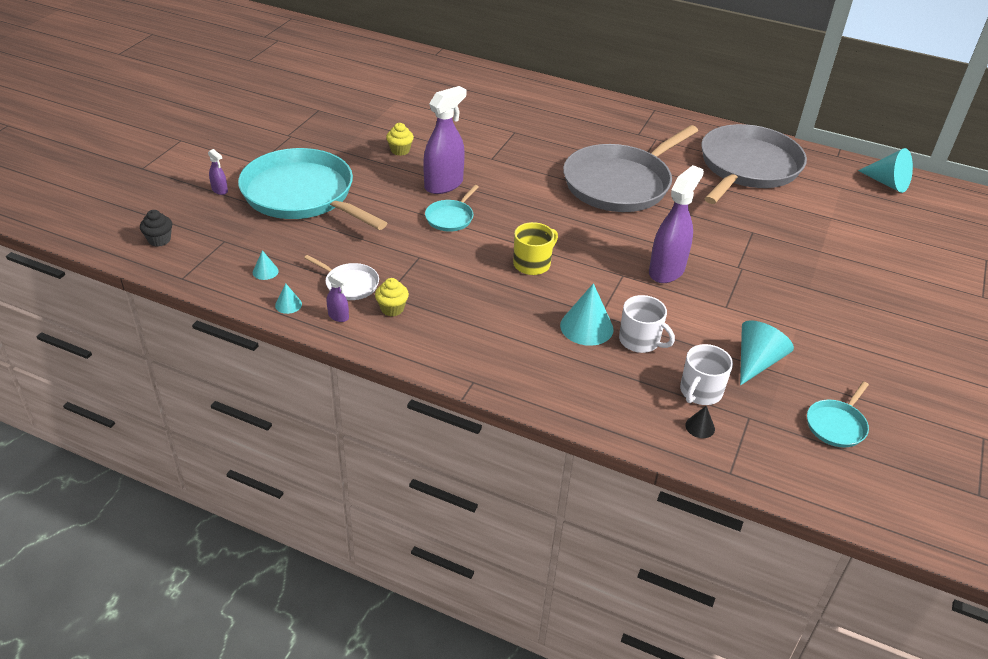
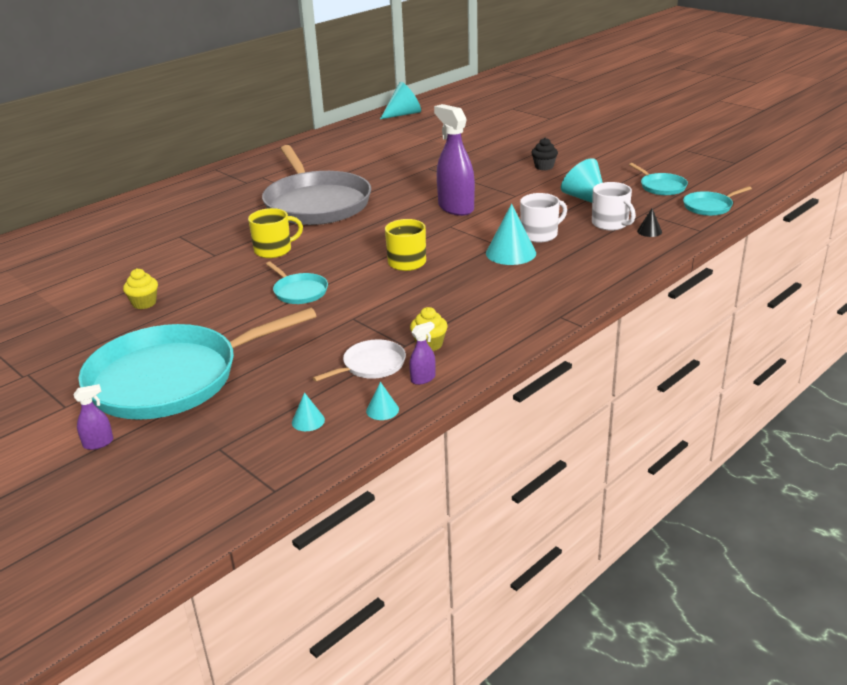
camera: 65 degrees left, 10 degrees down
(159, 240) = (171, 506): black cupcake -> black cupcake (544, 167)
(444, 184) = (236, 287): purple spray bottle -> none
(515, 185) = (274, 250): none -> yellow mug
(747, 167) = (340, 152): grey pan -> none
(806, 476) = (709, 206): none -> turquoise pan

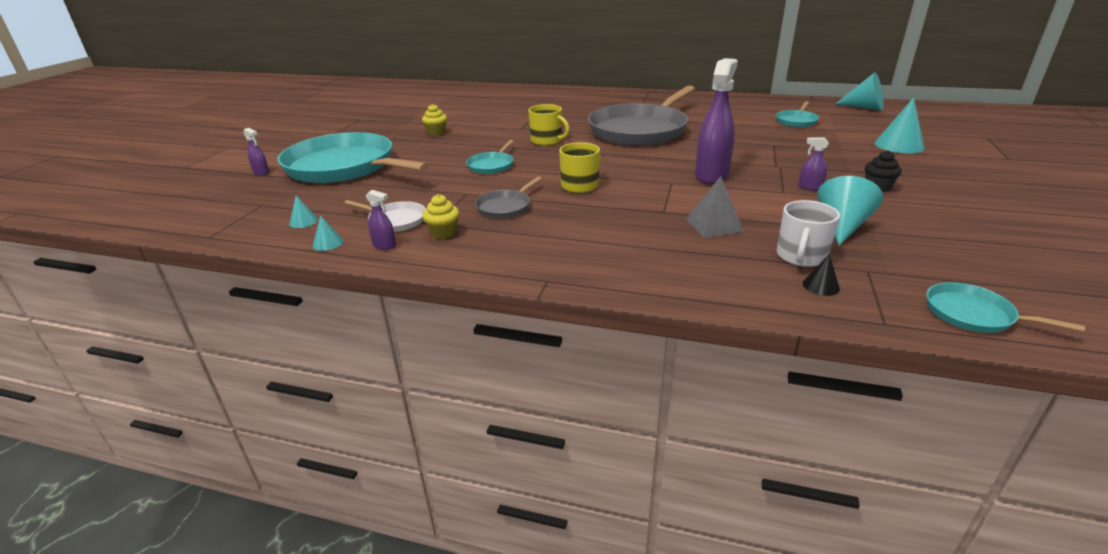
camera: 60 degrees right, 0 degrees up
(409, 305) = (505, 207): none -> grey pan
(511, 253) = (654, 222): turquoise cone -> turquoise cone (899, 145)
(519, 185) = (810, 187): none -> purple spray bottle
(540, 234) = (714, 225): white mug -> grey pyramid
(661, 187) = (965, 264): turquoise pan -> turquoise pan (796, 121)

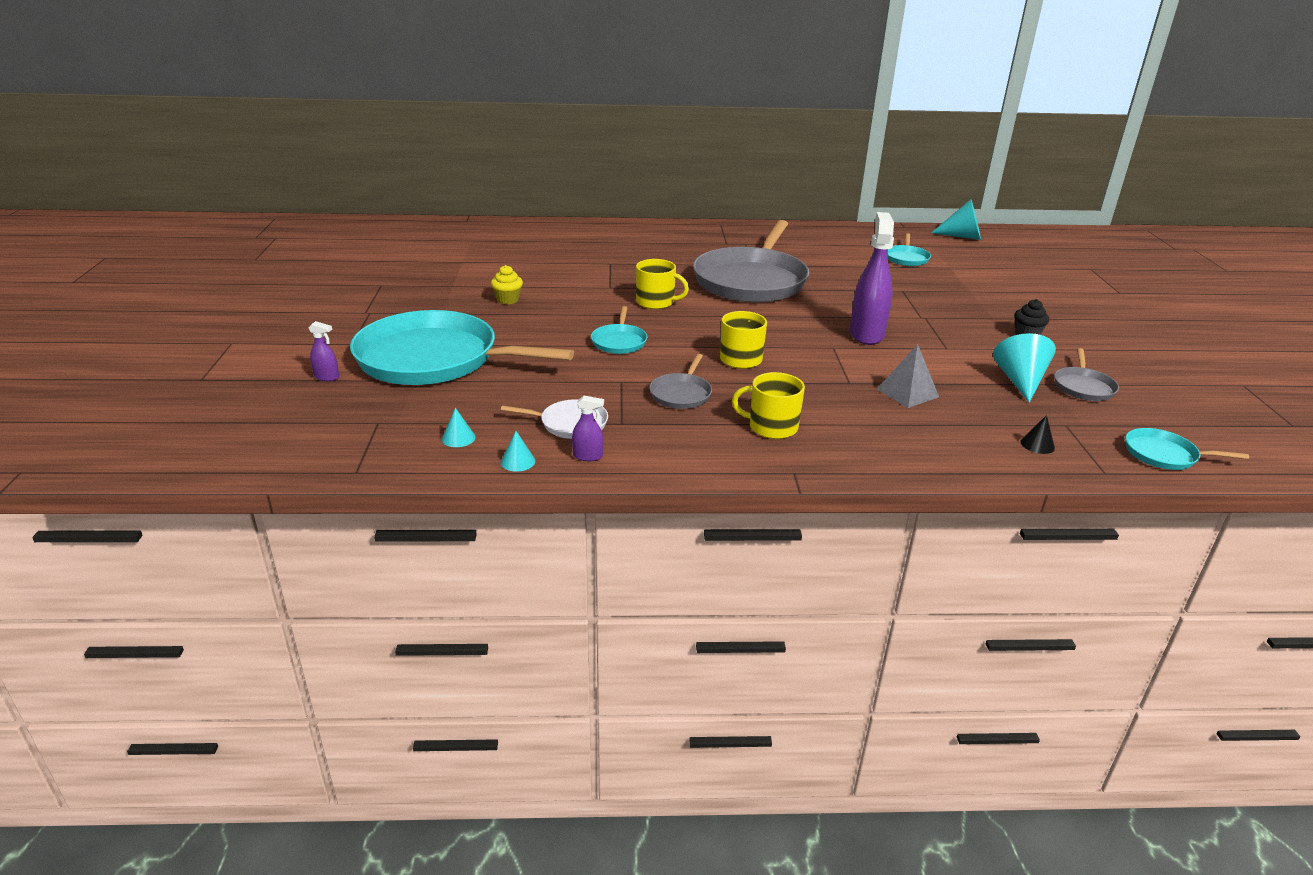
camera: 20 degrees left, 0 degrees up
(443, 233) = (640, 433): yellow cupcake -> none
(560, 240) = (771, 427): none -> yellow mug
(801, 256) = (1004, 417): white mug -> none
(810, 187) = (968, 340): purple spray bottle -> none
(899, 145) = (1019, 283): turquoise cone -> none
(912, 237) = (1083, 387): none -> grey pan

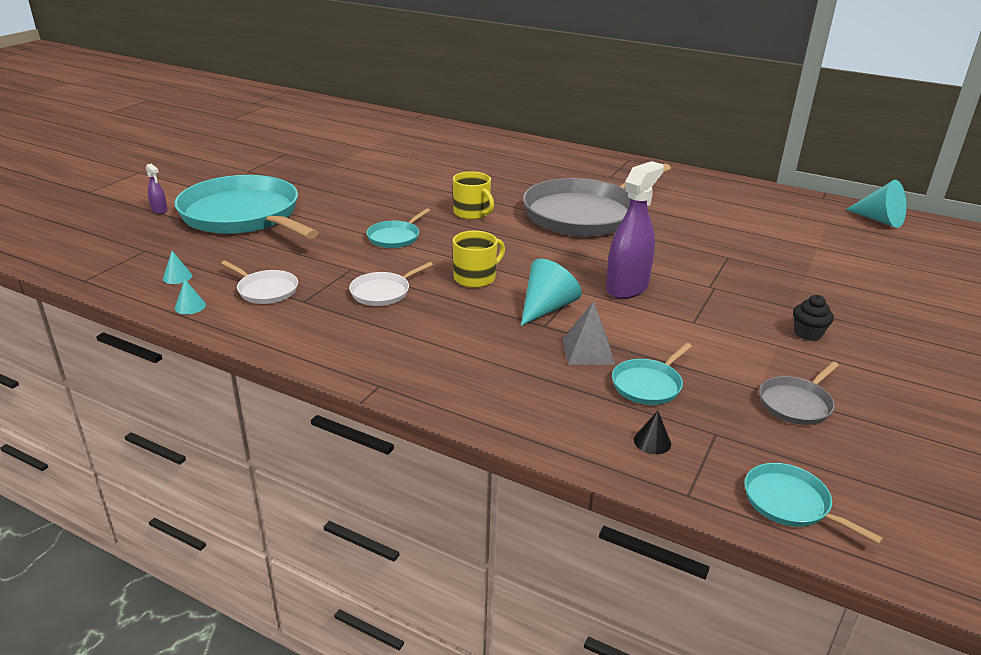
camera: 30 degrees right, 0 degrees up
(507, 300) = (358, 184): yellow cupcake -> none
(588, 456) = (242, 318): purple spray bottle -> none
(681, 394) = (383, 292): grey pan -> white pan
(771, 427) = (416, 342): yellow mug -> none
(906, 258) = (779, 228): turquoise pan -> turquoise pan (648, 385)
(1020, 381) = (727, 376): turquoise cone -> turquoise cone (546, 308)

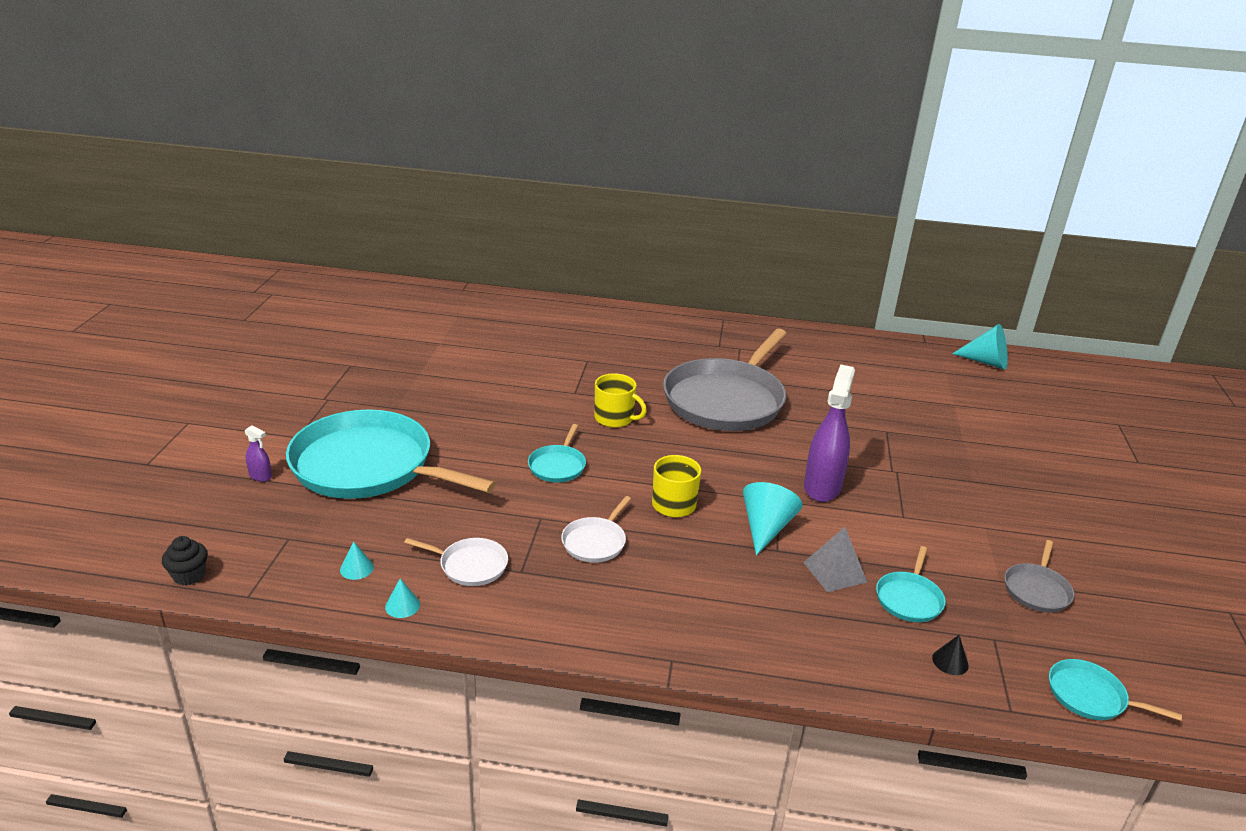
camera: 20 degrees left, 0 degrees up
(807, 333) = (1002, 509): black cupcake -> black cupcake (189, 575)

